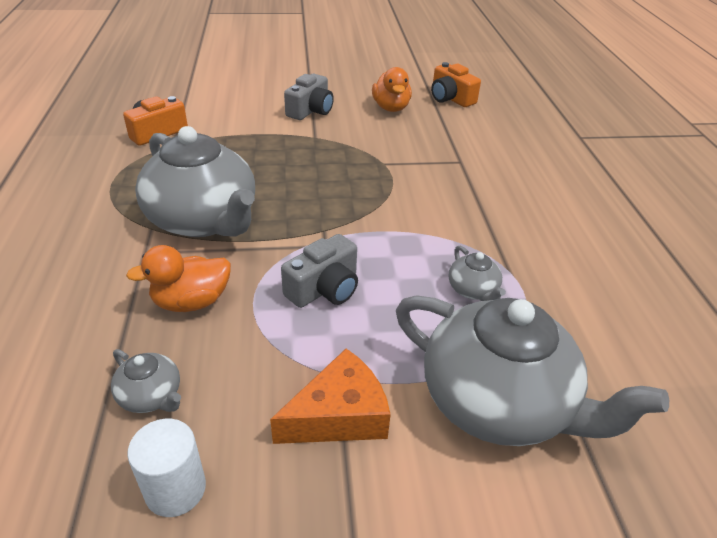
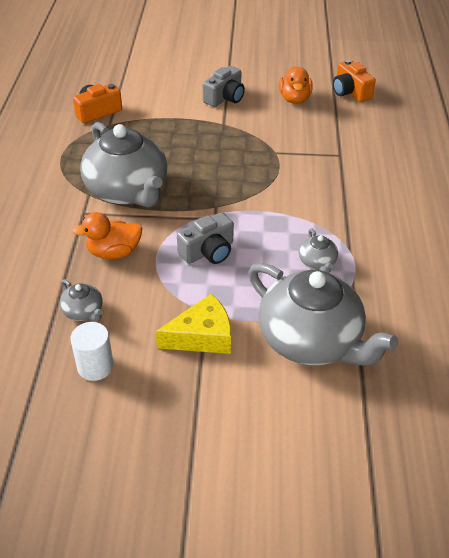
camera: 10 degrees right, 5 degrees up
(339, 415) = (202, 336): orange cheese -> yellow cheese

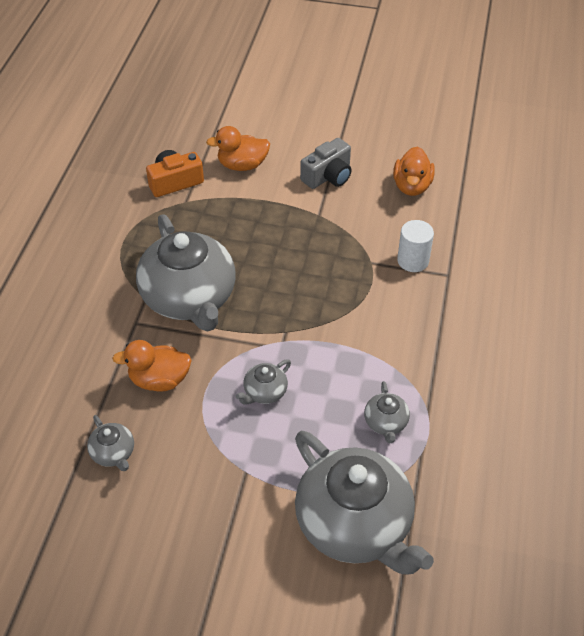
camera: 10 degrees right, 5 degrees up
(95, 366) = (114, 524): white cylinder -> white cylinder (413, 261)
(152, 96) = (242, 165): none -> orange duck
(202, 336) = (235, 502): yellow cheese -> none
(208, 251) = (264, 392): grey camera -> grey teapot
(350, 92) = (483, 182): orange camera -> none

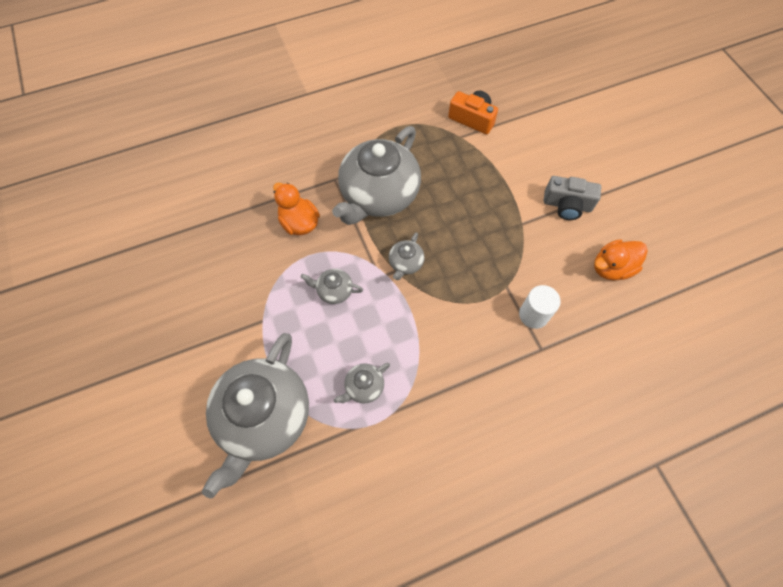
camera: 55 degrees right, 15 degrees up
(113, 453) = (227, 236): grey teapot -> grey teapot (405, 263)
(242, 165) = (525, 146): orange duck -> none

